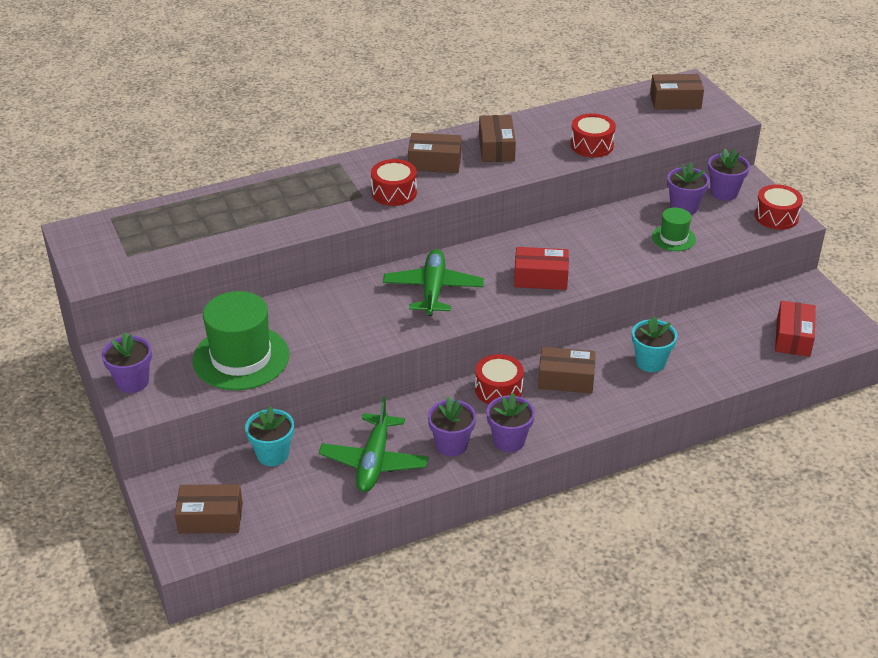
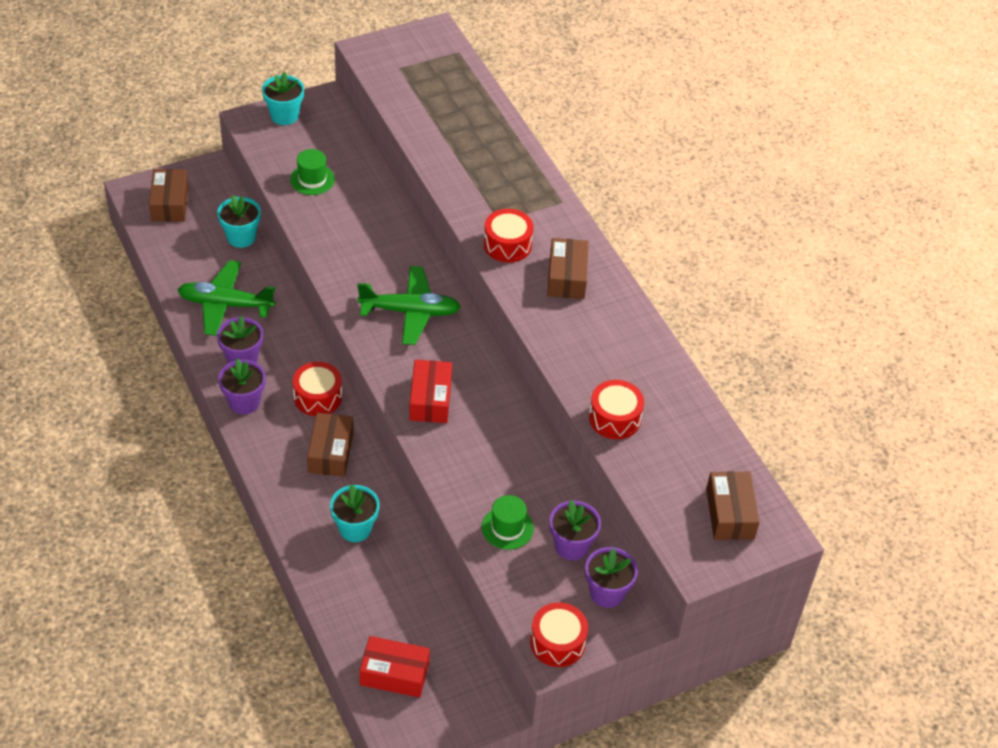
camera: 85 degrees right, 10 degrees up
(132, 382) = (284, 115): purple flower pot -> turquoise flower pot
(241, 358) = (312, 179): green hat -> green hat, size x0.51
(496, 148) = (601, 330): brown box -> none

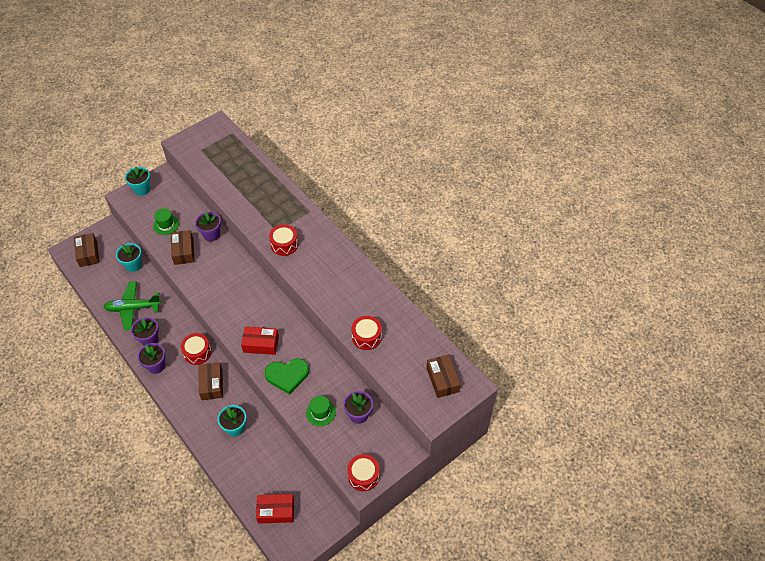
camera: 10 degrees left, 5 degrees up
(410, 312) = (238, 293): green plane -> none
(430, 399) = (261, 344): red box -> red box turned 75 degrees counterclockwise
(464, 458) = (287, 375): none -> green heart
(567, 277) = (322, 257): brown box -> brown box (184, 251)
(607, 593) = (384, 438): purple flower pot -> purple flower pot (211, 234)

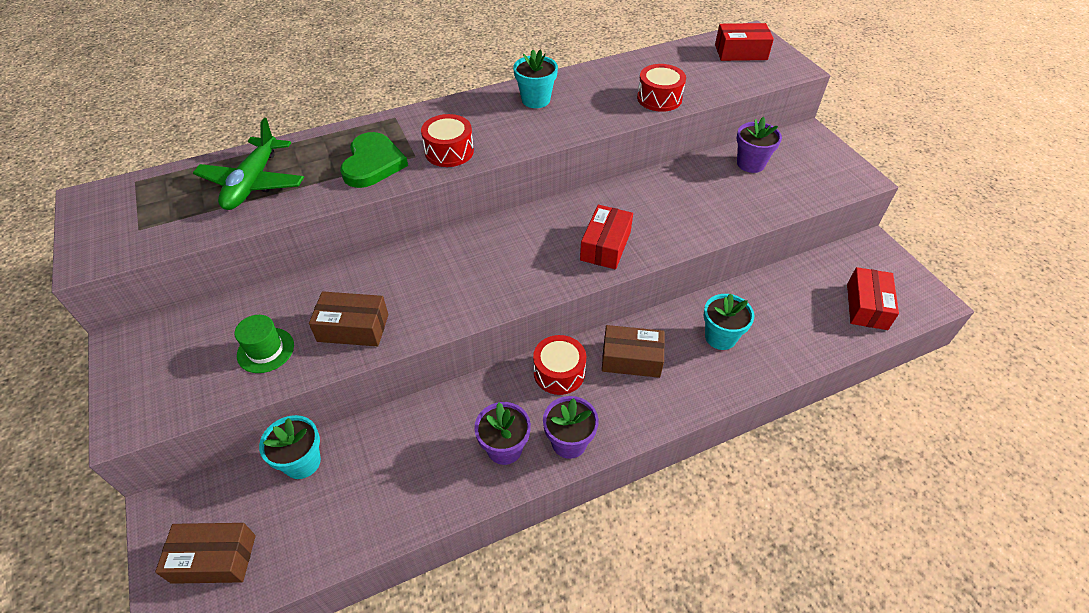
camera: 75 degrees left, 5 degrees down
(133, 308) = (415, 472): green plane -> green plane (253, 183)
(142, 189) = (133, 384): turquoise flower pot -> turquoise flower pot (535, 100)
(211, 234) = (336, 282): purple flower pot -> none
(287, 375) = (672, 224): green heart -> green heart (373, 163)
(320, 412) = (743, 198): green hat -> none
(363, 475) = (846, 174): red drum -> none
(442, 380) = (740, 52): brown box -> red box

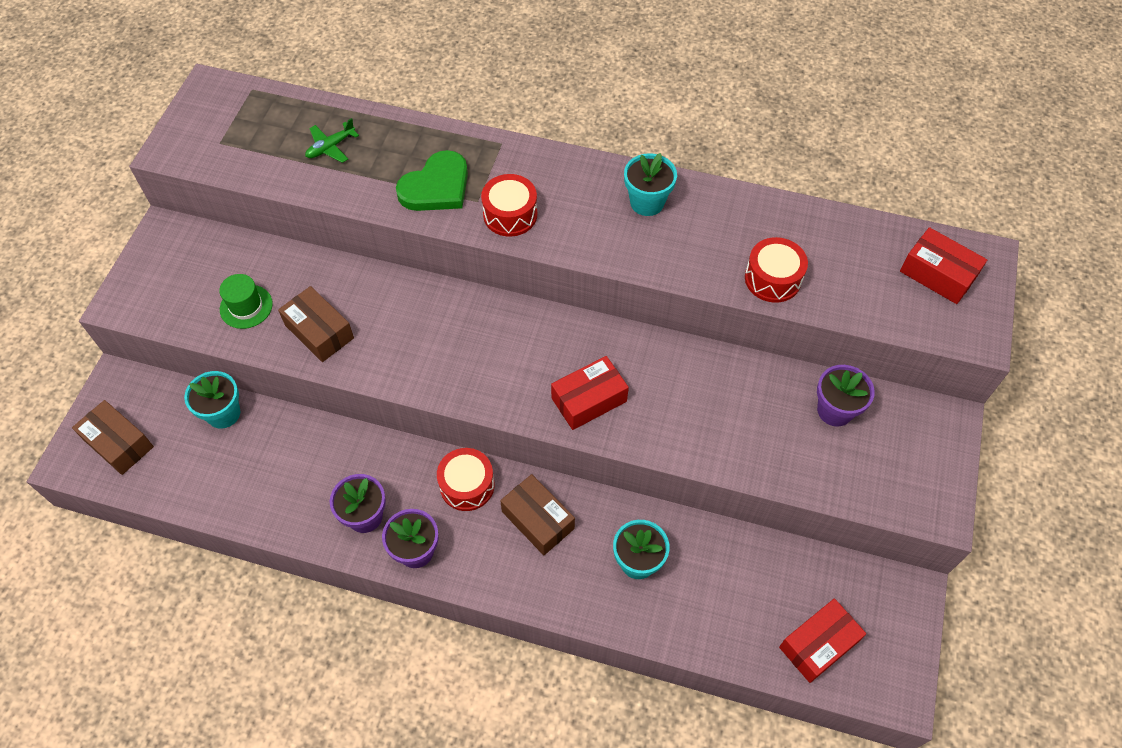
camera: 40 degrees right, 10 degrees up
(253, 183) = (331, 147): green plane -> green plane, size x0.53

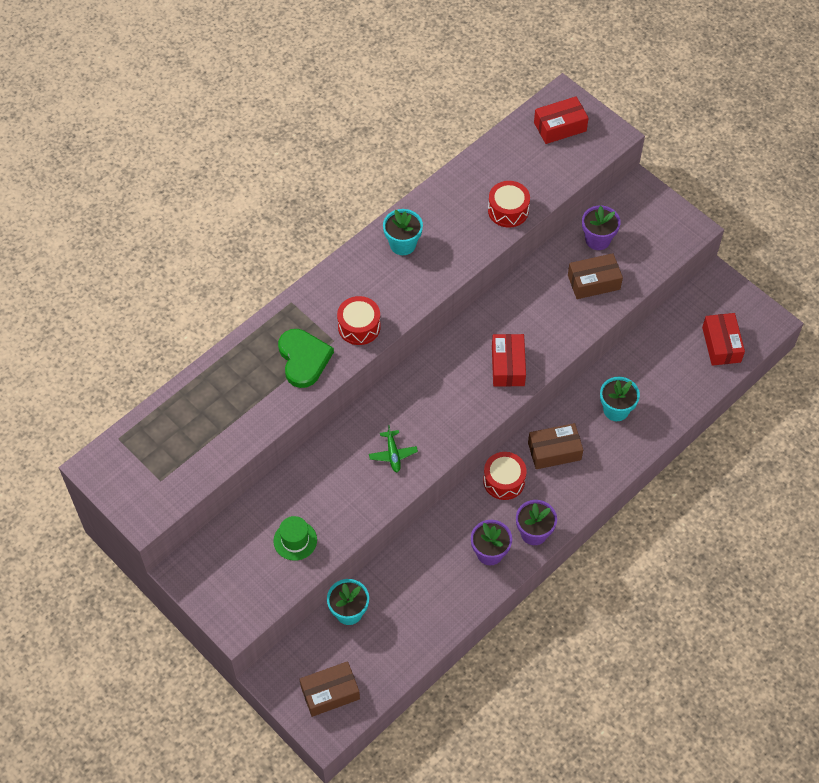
camera: 60 degrees left, 0 degrees up
(319, 331) = (349, 501): brown box -> brown box (593, 282)
(331, 147) = (218, 409): green plane -> green plane (393, 454)

